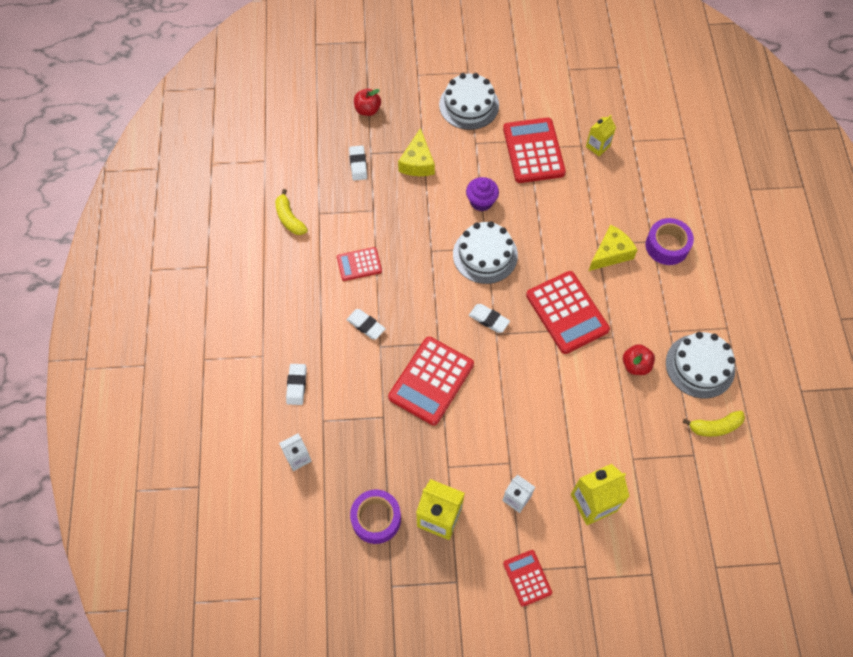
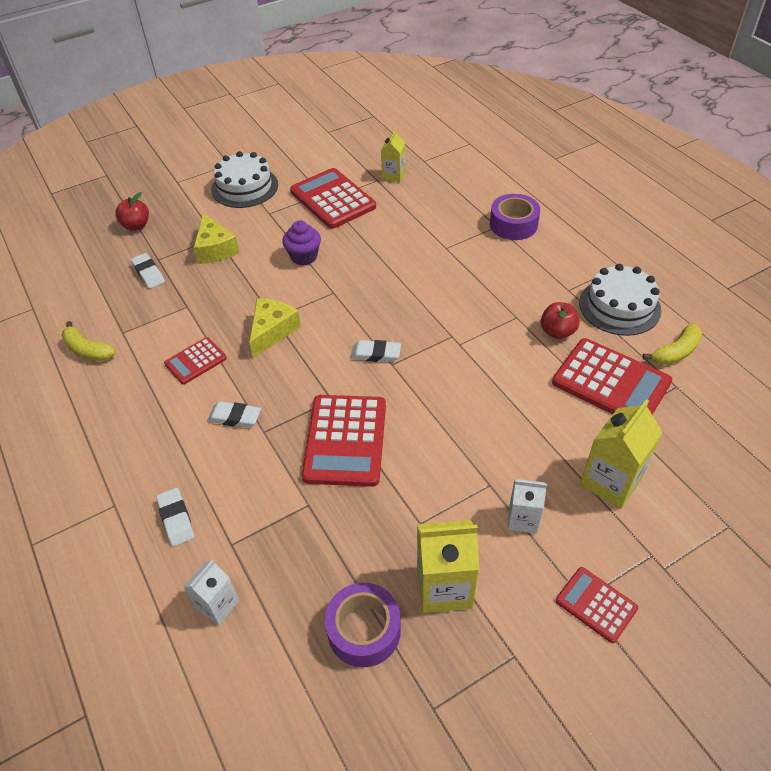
camera: 25 degrees left, 15 degrees down
(485, 255) = (335, 299): white cake -> none
(567, 312) = (455, 315): red calculator -> red calculator (611, 382)
(610, 253) = (464, 250): yellow cheese -> yellow cheese (272, 331)

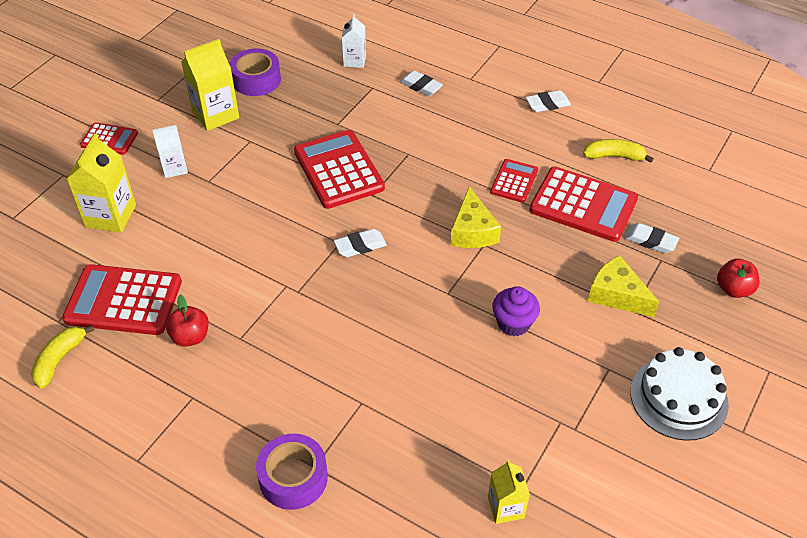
camera: 150 degrees right, 0 degrees up
(235, 417) = (439, 154): white eraser -> white eraser (547, 104)
(333, 199) = (551, 424): red calculator -> red calculator (583, 205)
(619, 306) = (128, 396): white cake -> none

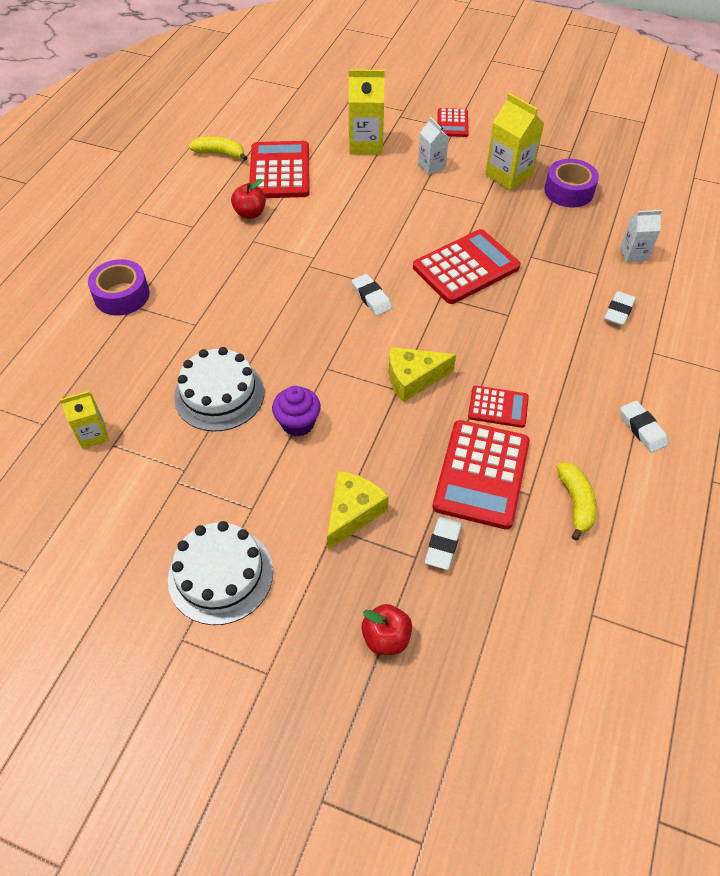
camera: 80 degrees right, 5 degrees up
(467, 386) = (219, 394): none -> white cake

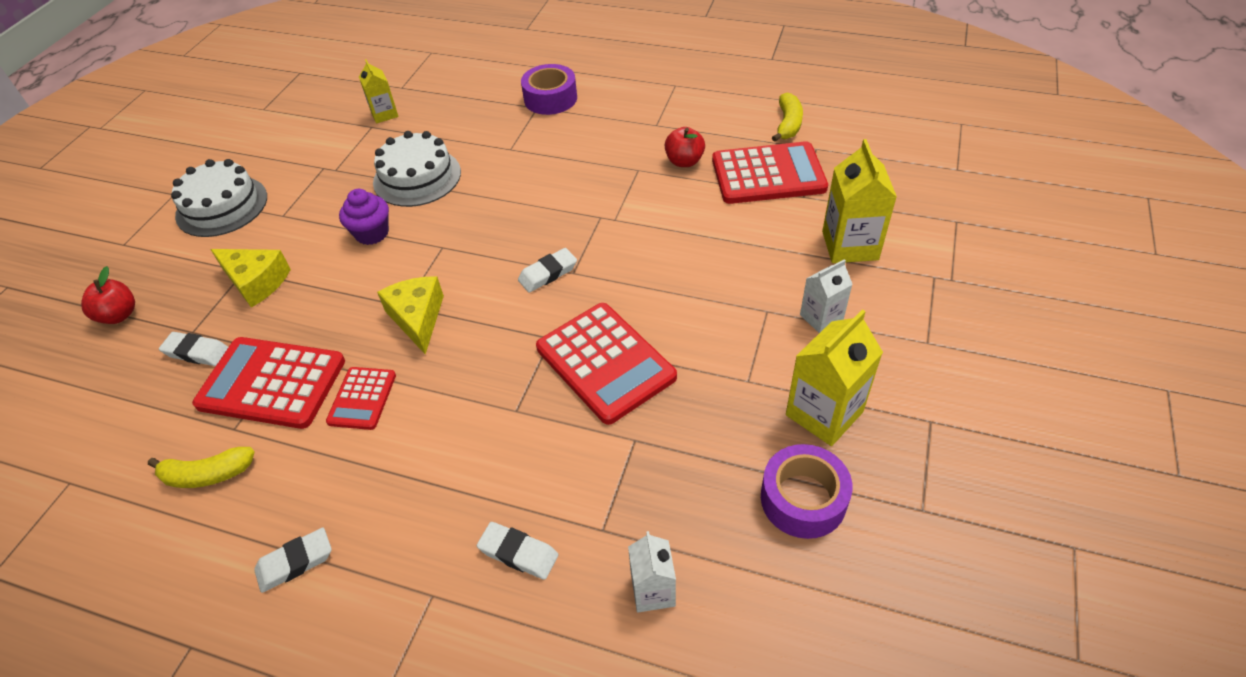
camera: 90 degrees right, 5 degrees down
(452, 123) = (940, 339): red calculator -> none

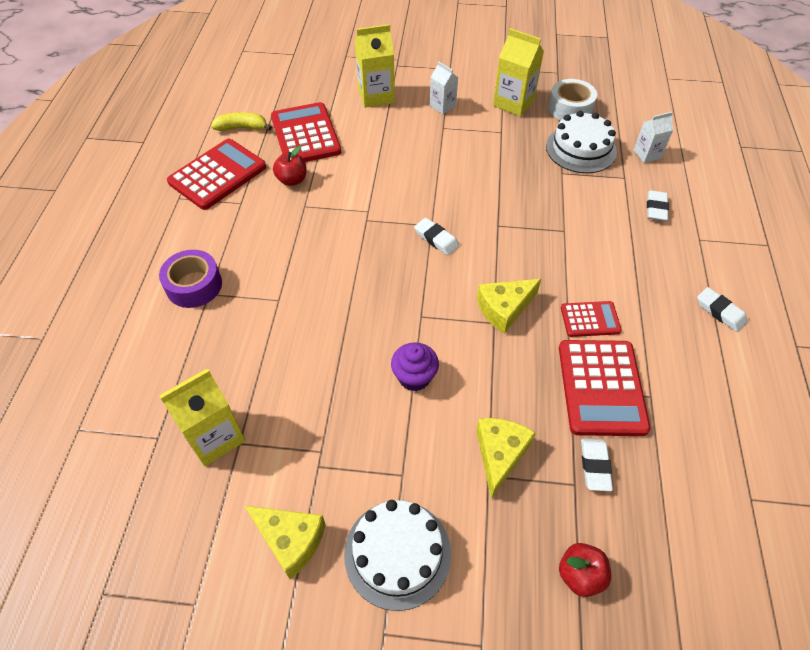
camera: 105 degrees left, 5 degrees up
(207, 474) = (693, 395): yellow banana -> none
(274, 151) = (290, 540): none -> yellow cheese
(384, 114) = (215, 437): yellow carton -> yellow carton, size x1.65
(417, 177) = (328, 365): white cake -> white cake (581, 149)
(605, 362) = (509, 194): red calculator -> red calculator (217, 175)
(803, 499) = (570, 108): purple tape -> white tape

